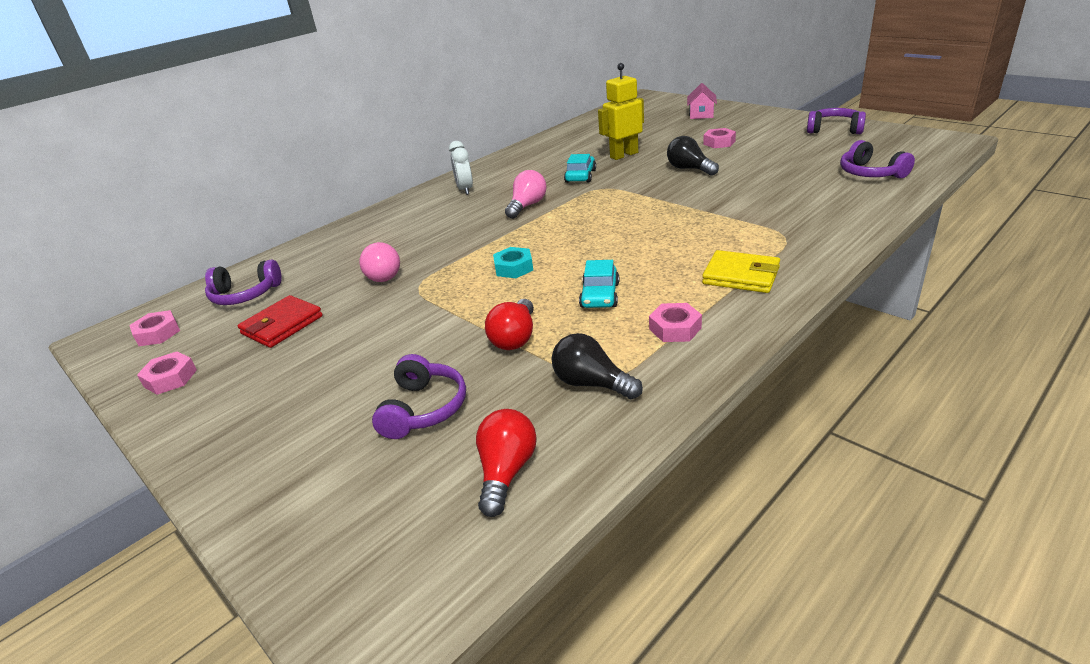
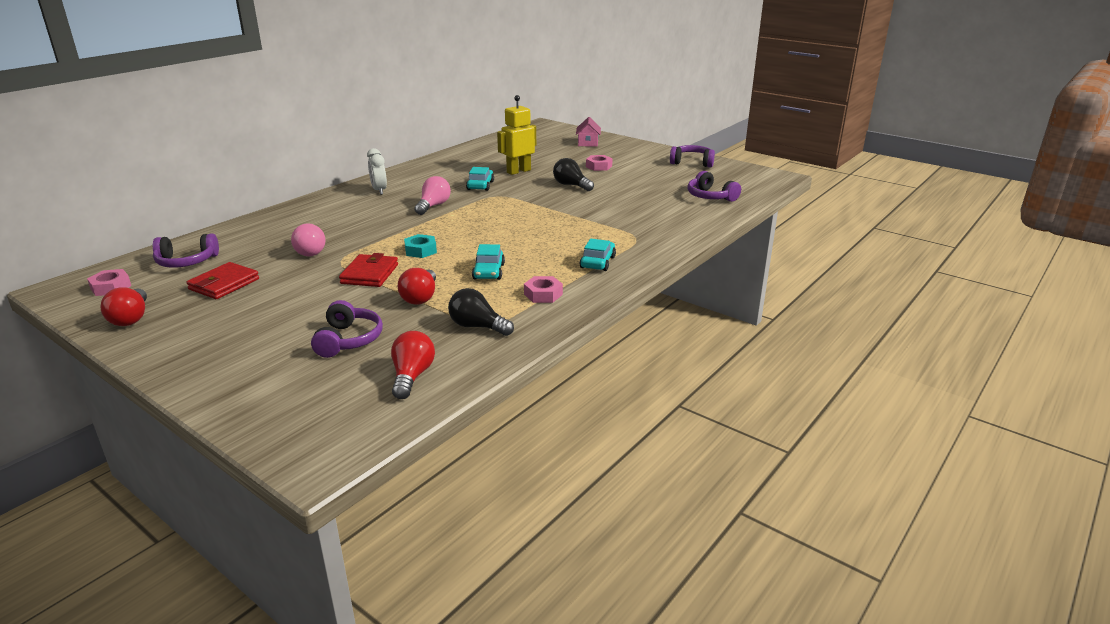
camera: 10 degrees left, 5 degrees down
(170, 378) = (131, 318): pink nut -> red light bulb
(452, 304) = (369, 274): none -> red wallet
(741, 276) = (597, 262): yellow wallet -> turquoise car

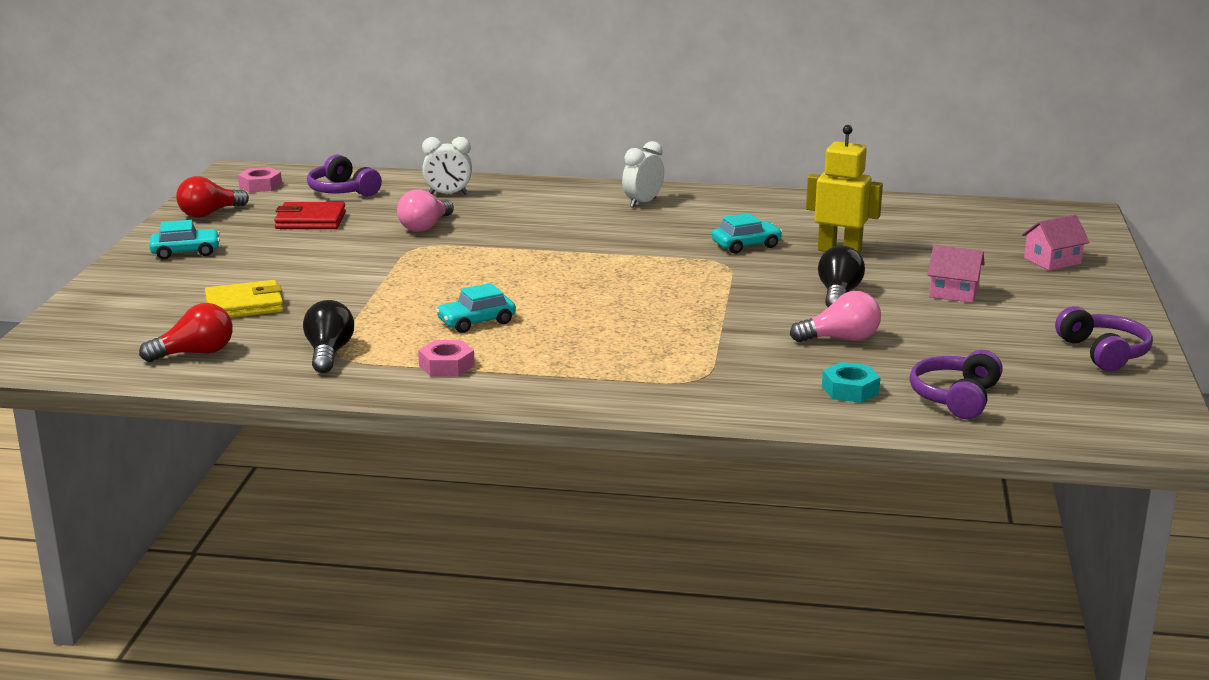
camera: 60 degrees right, 5 degrees down
(263, 232) = (448, 194): none -> white clock
(348, 340) = (244, 305): purple headphones -> yellow wallet
(369, 274) = (402, 269): red wallet -> none
(420, 250) = (492, 273): turquoise nut -> turquoise nut (850, 390)
(420, 297) = (371, 308): red light bulb -> none
(433, 206) = (635, 241): pink light bulb -> pink light bulb (841, 339)
(597, 262) = (580, 374): turquoise car -> turquoise car (186, 252)
(599, 166) = (953, 293): pink nut -> pink house

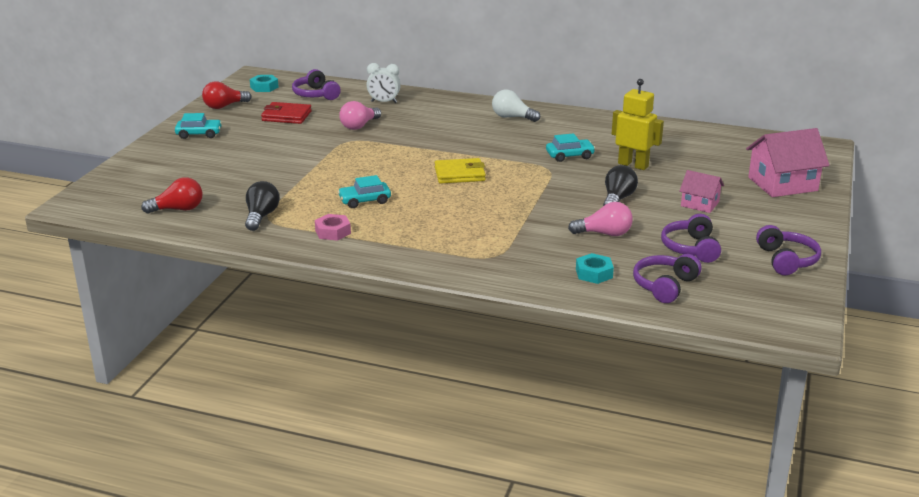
camera: 10 degrees right, 5 degrees up
(244, 305) = (221, 176): yellow wallet -> yellow wallet (459, 174)
(260, 186) = (264, 87): pink nut -> turquoise nut
(642, 203) = (512, 117): white clock -> white light bulb
(969, 348) = (691, 248): none -> purple headphones
(1052, 261) = (782, 184): pink house -> pink house, size x1.75

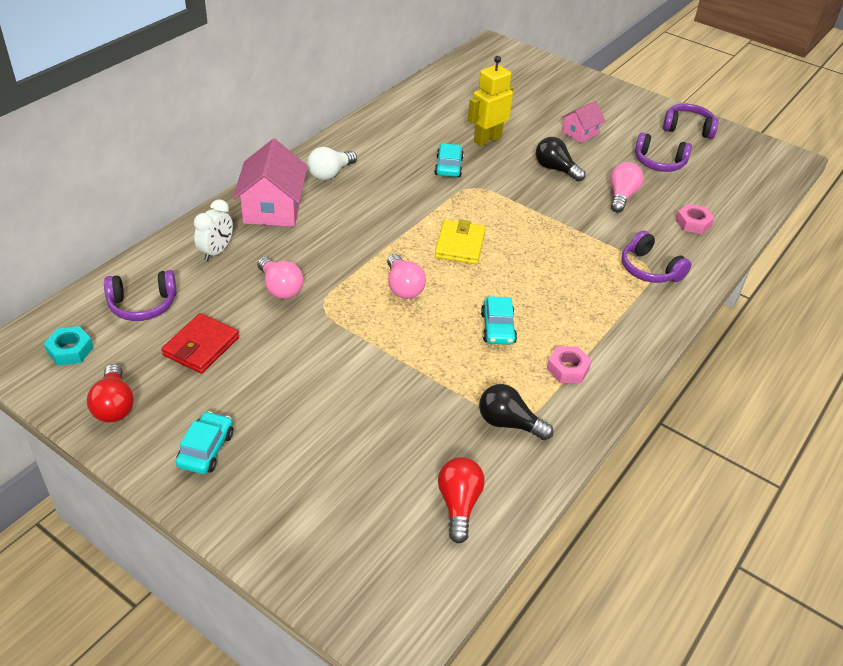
camera: 75 degrees left, 15 degrees up
(389, 162) = (403, 287): none -> pink light bulb
(594, 273) = (693, 223): turquoise nut -> pink nut
(665, 286) = (720, 195): purple headphones -> purple headphones (649, 269)
(782, 184) = (557, 85): pink house -> pink house (273, 208)

